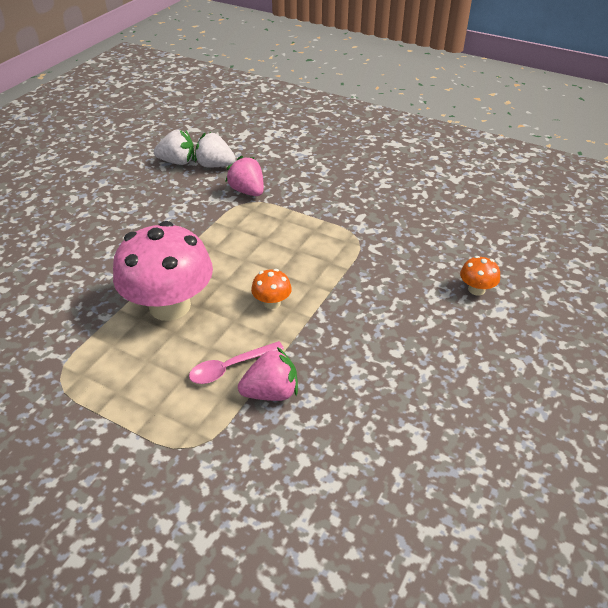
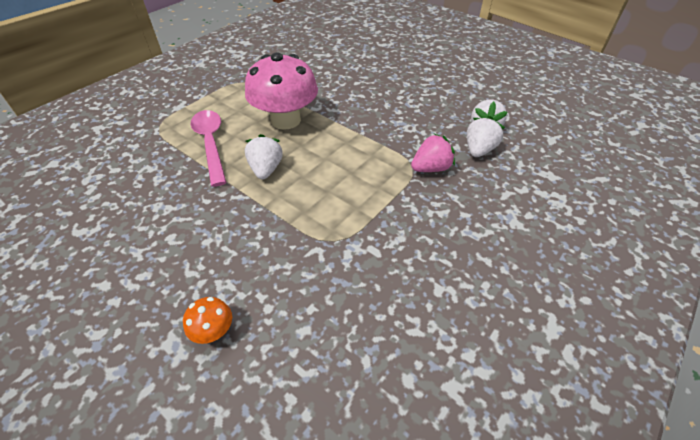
camera: 100 degrees right, 5 degrees up
(230, 367) = (211, 144): pink spoon -> pink spoon, size x1.59
(271, 392) = (177, 160): pink strawberry -> none
(272, 303) = (266, 169): orange mushroom -> white strawberry

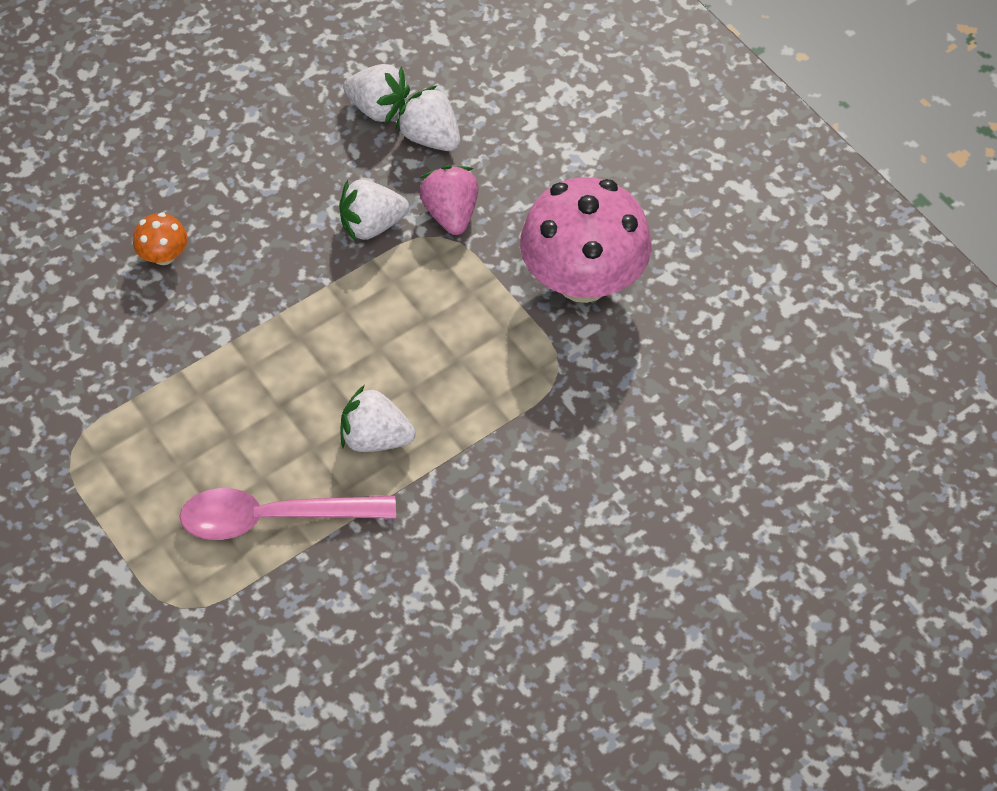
camera: 75 degrees left, 10 degrees up
(213, 331) = (664, 528): orange mushroom -> orange mushroom (164, 255)
(285, 120) = (244, 390): pink mushroom -> pink mushroom (583, 279)
(406, 140) = (372, 225): none -> white strawberry

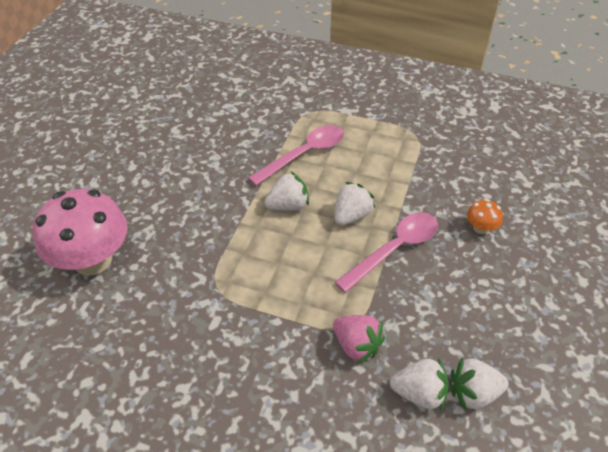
camera: 145 degrees right, 10 degrees down
(298, 292) = (395, 249): none -> pink spoon
(372, 225) = (395, 309): white strawberry -> white strawberry (351, 216)
(583, 279) = (239, 352): pink mushroom -> pink mushroom (93, 260)

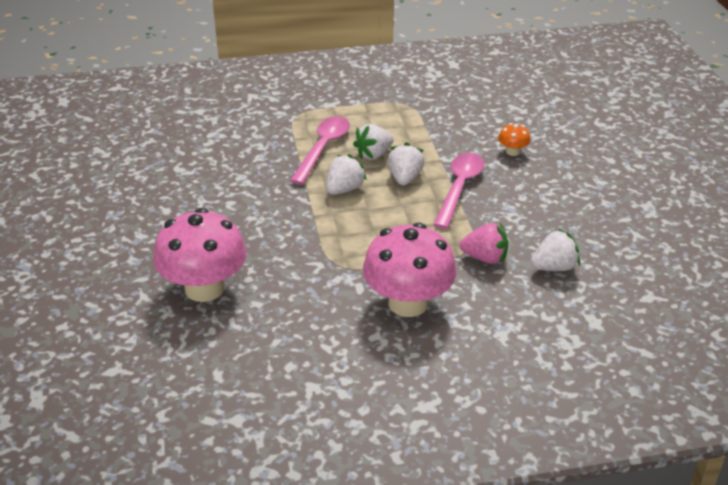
camera: 30 degrees left, 10 degrees down
(242, 363) = (408, 303): none -> pink mushroom
(473, 393) = (590, 252): white strawberry -> white strawberry (373, 155)

